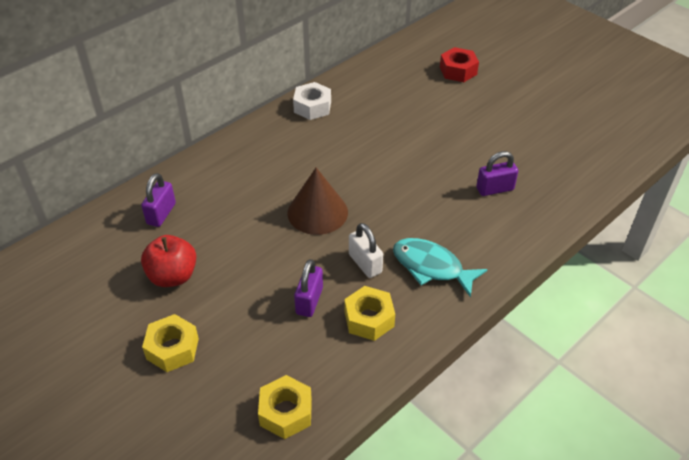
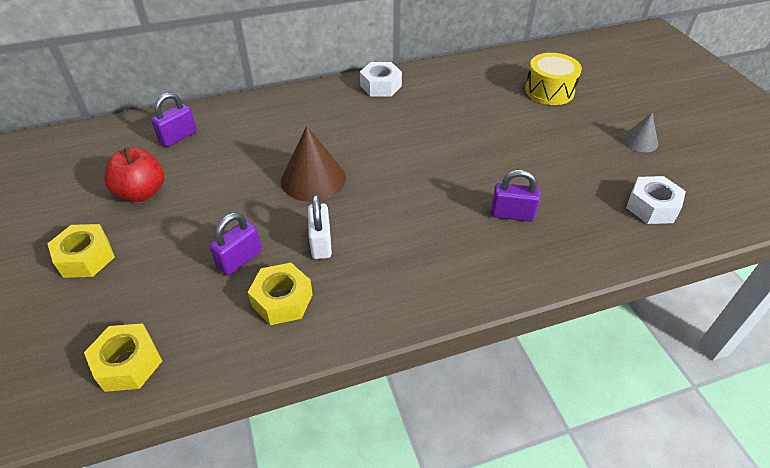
camera: 25 degrees right, 0 degrees up
(431, 267) = (386, 271): turquoise fish -> none
(458, 71) = (549, 91): red nut -> yellow drum
(551, 96) = (640, 141): none -> grey cone
(589, 149) = (651, 207): none -> white nut

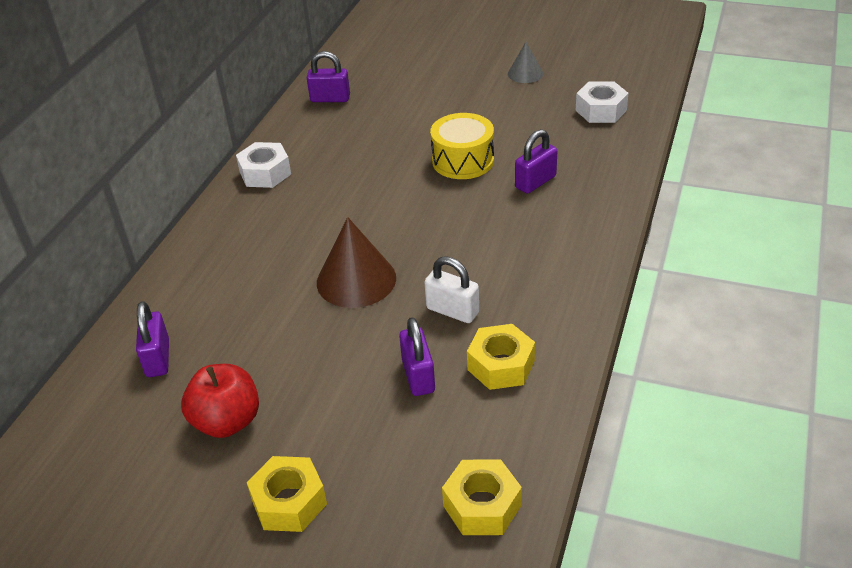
camera: 50 degrees left, 5 degrees down
(486, 70) = (330, 99): none -> purple padlock
(549, 91) = (406, 81): yellow drum -> yellow drum (463, 161)

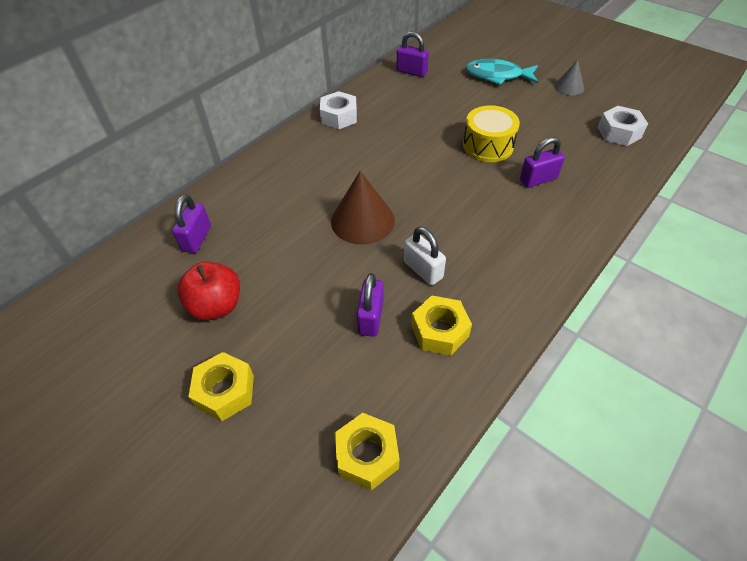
camera: 20 degrees right, 10 degrees up
(437, 80) = (497, 76): none -> turquoise fish

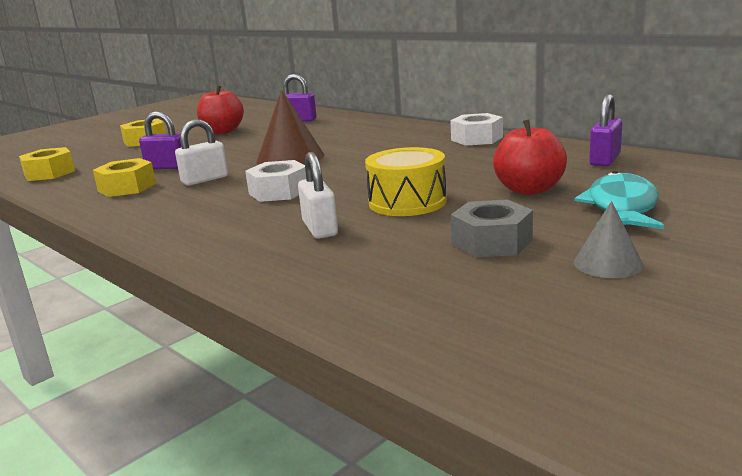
camera: 95 degrees right, 30 degrees down
(466, 101) = (529, 189): none -> red apple
(538, 179) = (320, 228): purple padlock -> white padlock
(549, 116) = (492, 242): none -> grey nut
(619, 132) = (435, 299): white nut -> white nut (279, 191)

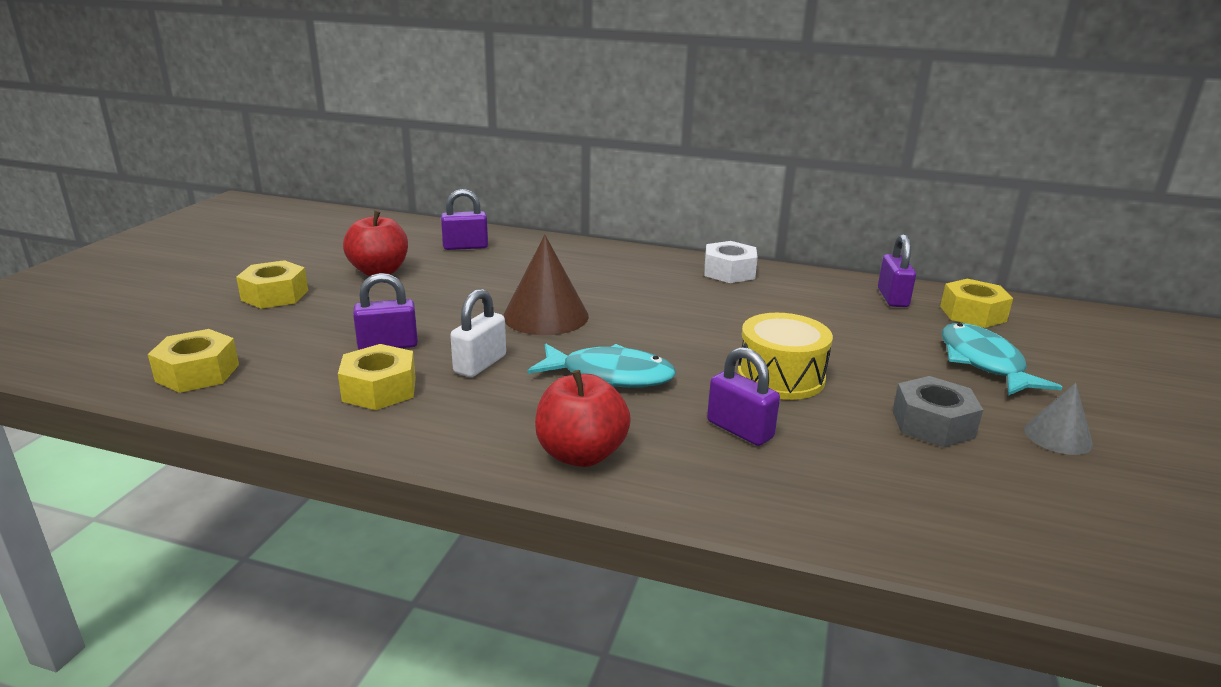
camera: 30 degrees left, 5 degrees up
(279, 191) = (610, 375): white nut -> turquoise fish
(320, 228) = (740, 429): white padlock -> purple padlock
(529, 189) = (876, 346): red apple -> red apple (581, 454)
(673, 174) = (972, 314): none -> yellow nut

